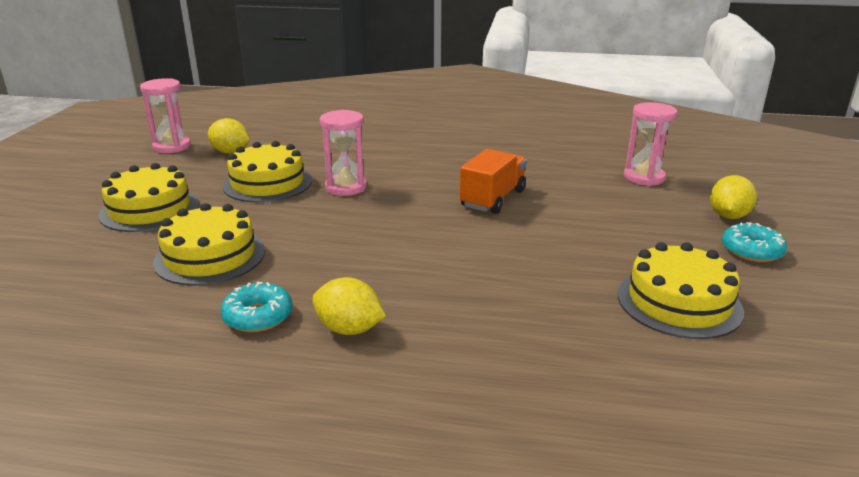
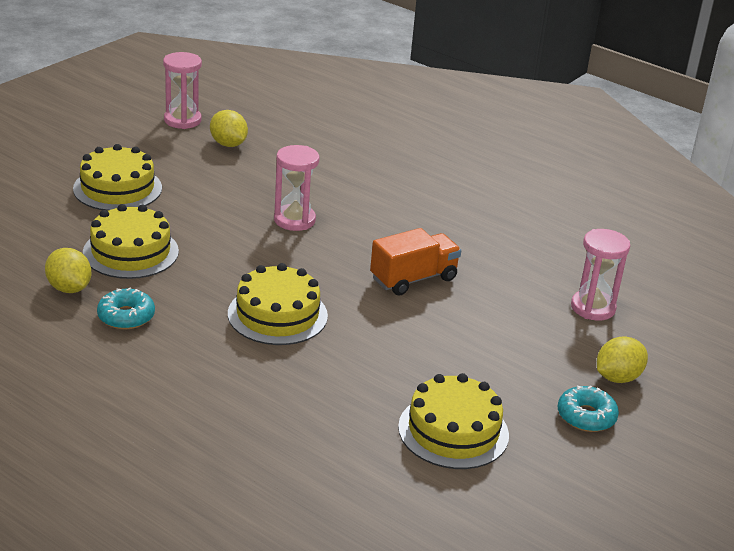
camera: 25 degrees right, 5 degrees up
(267, 183) = (231, 192): yellow cake -> yellow cake (277, 315)
(349, 329) = (179, 351): yellow lemon -> yellow lemon (69, 288)

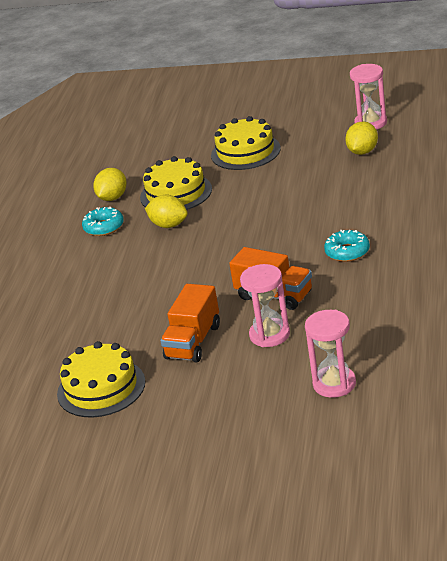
camera: 70 degrees right, 0 degrees up
(277, 315) = (164, 270): yellow cake -> none
(294, 220) = (292, 220): pink hourglass -> pink hourglass (269, 335)
(437, 348) = (193, 342): none -> orange truck
(586, 416) = (175, 435): turquoise donut -> turquoise donut (347, 252)
(617, 377) = (244, 431): yellow lemon -> yellow lemon (169, 225)

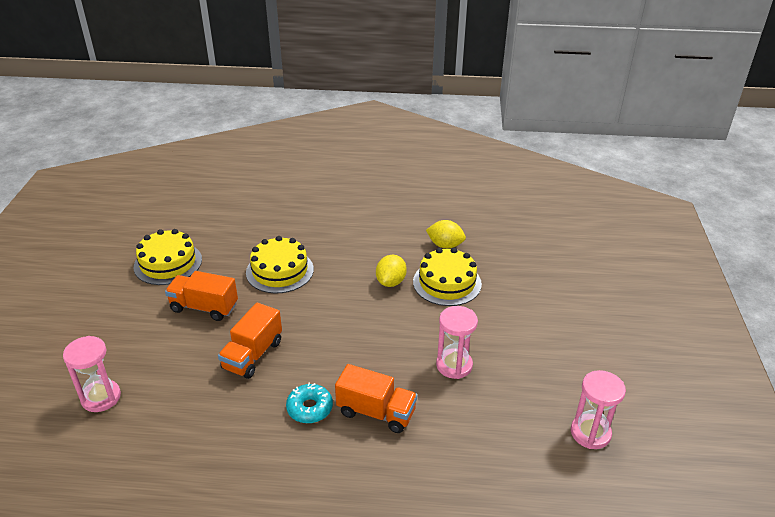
camera: 80 degrees right, 5 degrees up
(104, 227) = (396, 244): turquoise donut -> none
(245, 152) = (524, 326): yellow cake -> yellow cake (280, 271)
(269, 335) = (193, 353): pink hourglass -> pink hourglass (454, 365)
(351, 217) = (376, 412): none -> orange truck
(362, 152) = (518, 424): yellow lemon -> none

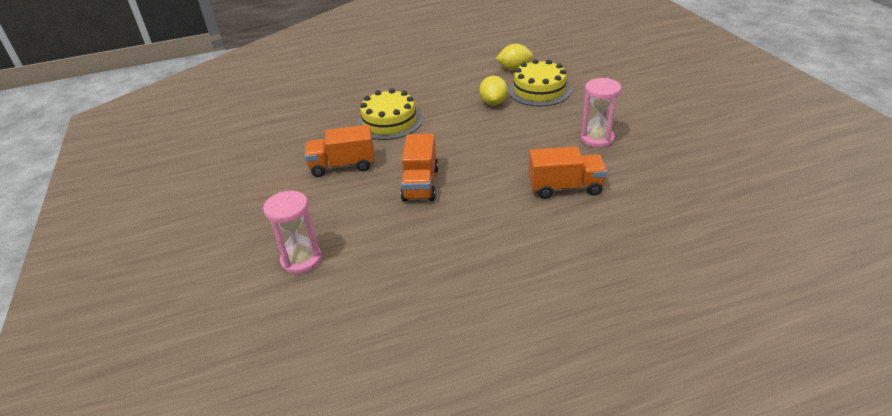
camera: 20 degrees left, 0 degrees up
(168, 263) = (277, 145): yellow cake -> none
(309, 408) = (507, 203): turquoise donut -> none
(590, 433) = (738, 147): pink hourglass -> none

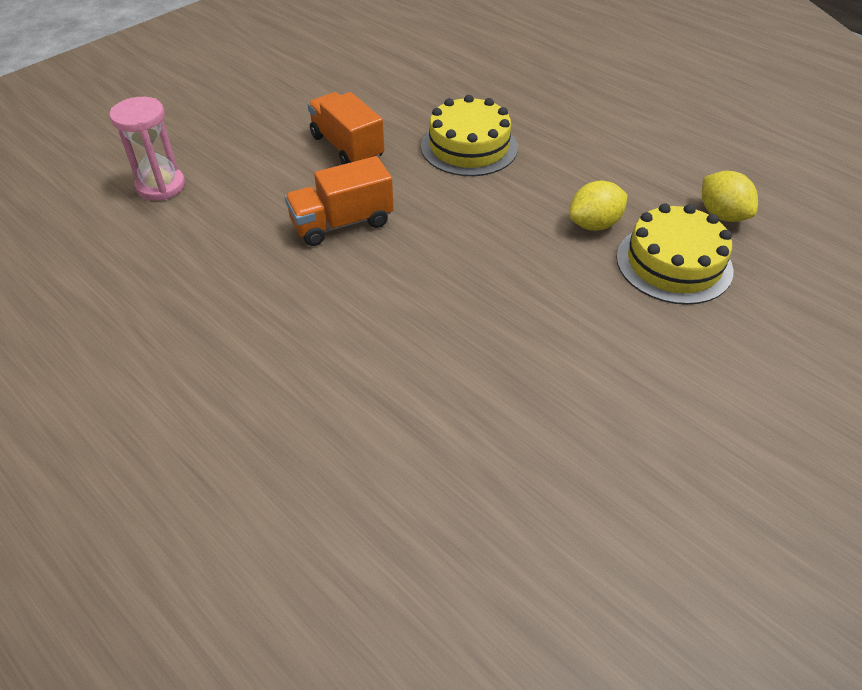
camera: 60 degrees right, 10 degrees up
(565, 188) = (408, 369): orange truck -> none
(597, 139) = (571, 374): pink hourglass -> none

